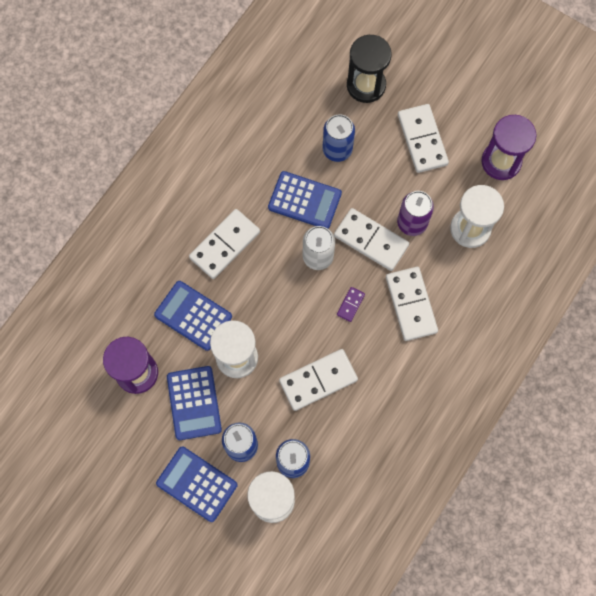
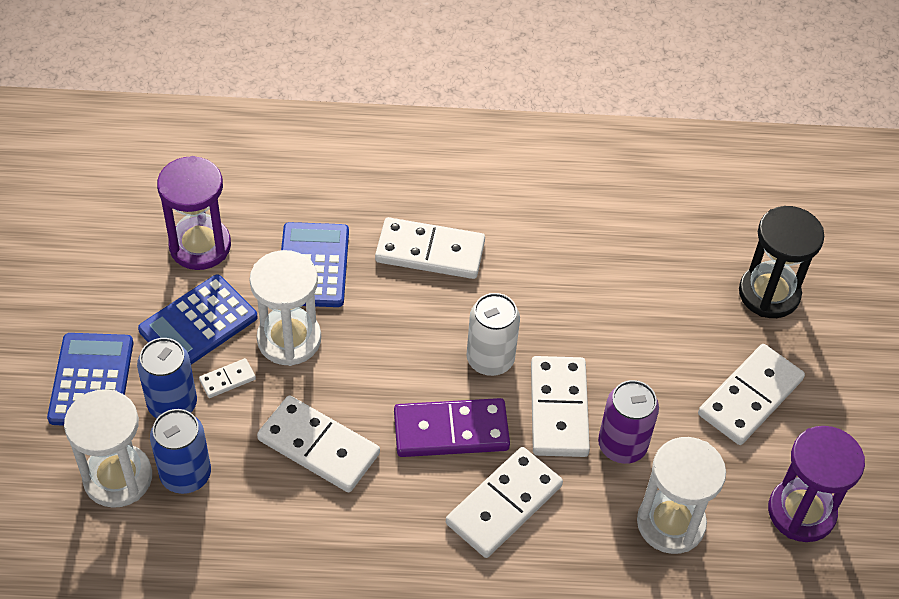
camera: 55 degrees right, 20 degrees down
(243, 406) = (227, 379): none -> white domino
(304, 200) = (555, 306): blue calculator -> none
(337, 149) = (654, 306): blue can -> none
(350, 304) = (451, 431): purple domino -> purple domino, size x2.14

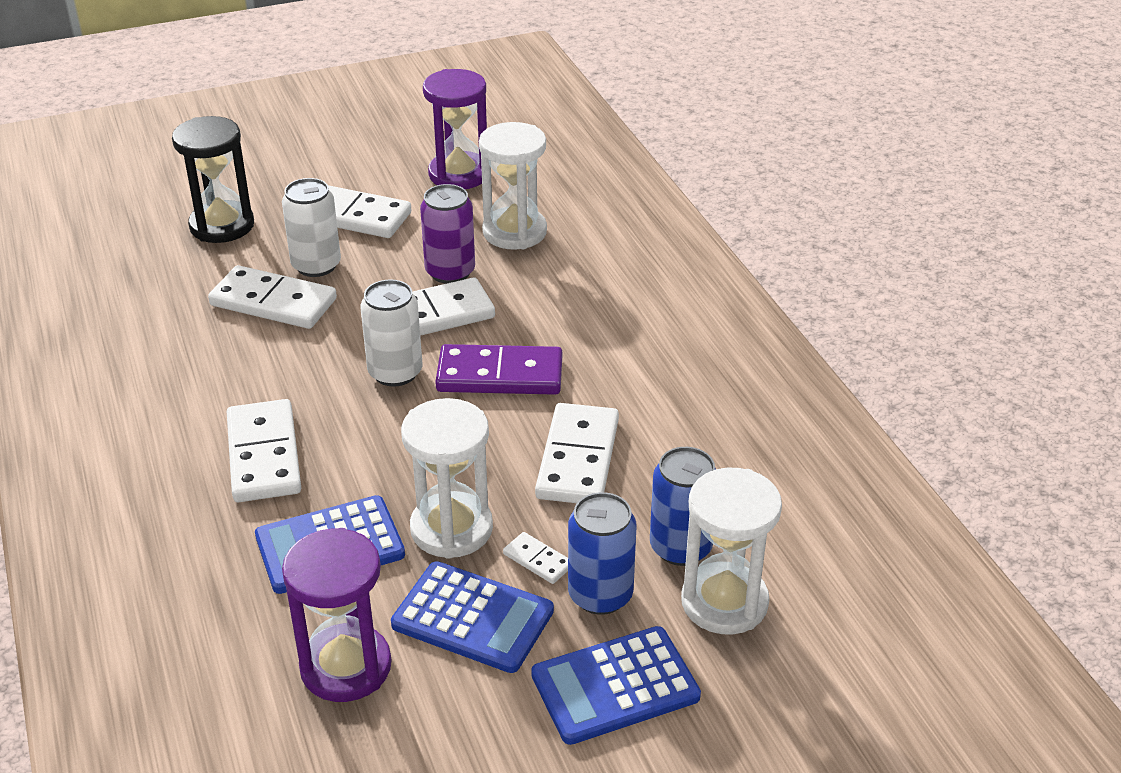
camera: 110 degrees left, 15 degrees down
(451, 431) = (500, 375): purple domino -> purple domino turned 60 degrees counterclockwise
(504, 505) = (560, 322): white domino -> white domino (273, 302)
(674, 346) = (316, 265): none -> white can

